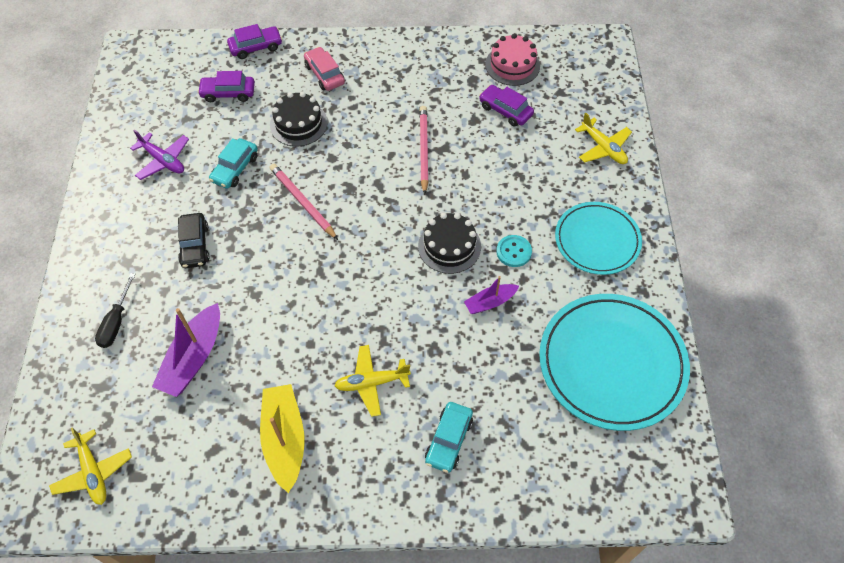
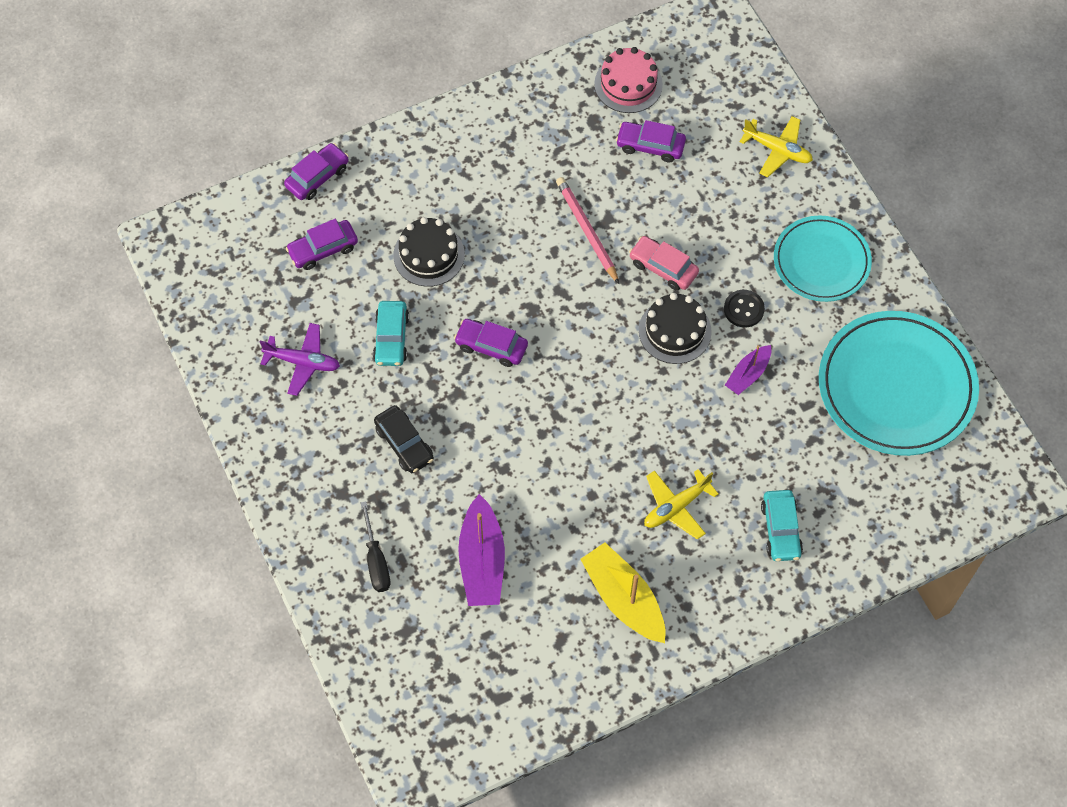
camera: 25 degrees left, 5 degrees up
(93, 472) = (456, 713): yellow plane -> none
(303, 202) = (491, 346): pink pencil -> purple car
(324, 74) = (421, 180): pink car -> pink car (663, 268)
(514, 252) = (744, 309): turquoise button -> black button

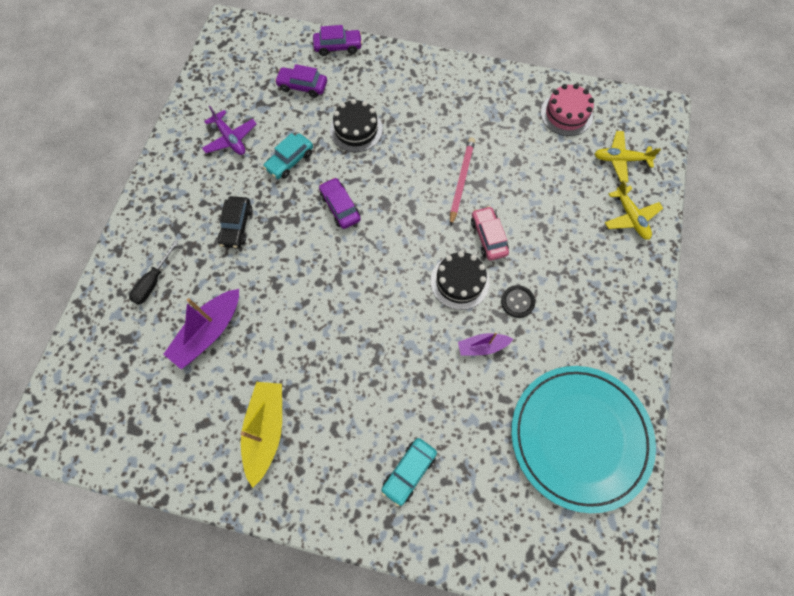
camera: 40 degrees right, 5 degrees up
(650, 146) = (547, 158): purple car -> none
(676, 507) = (355, 397): yellow plane -> yellow plane (620, 159)
(821, 261) = (599, 310): turquoise plate -> none

